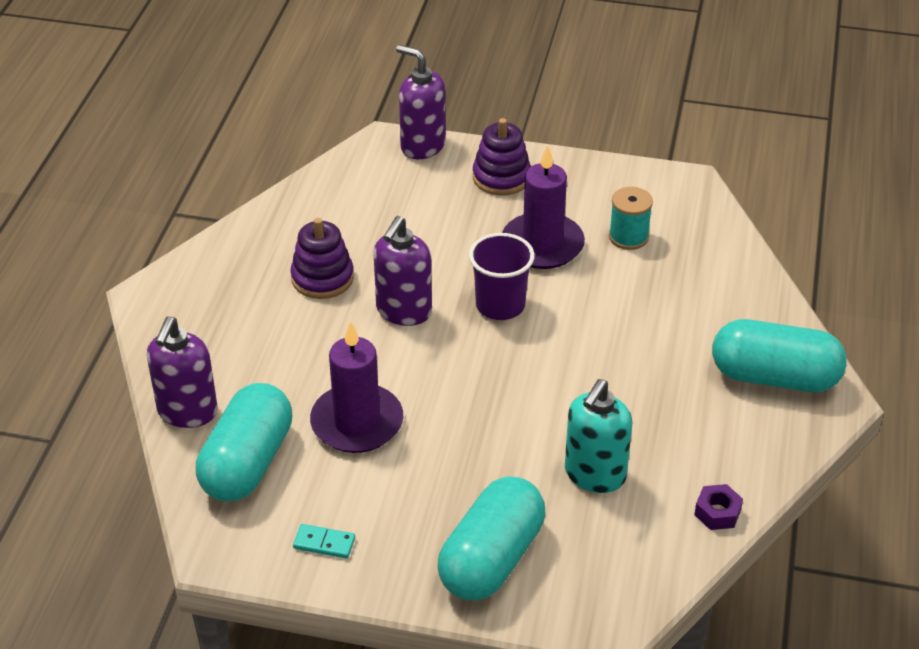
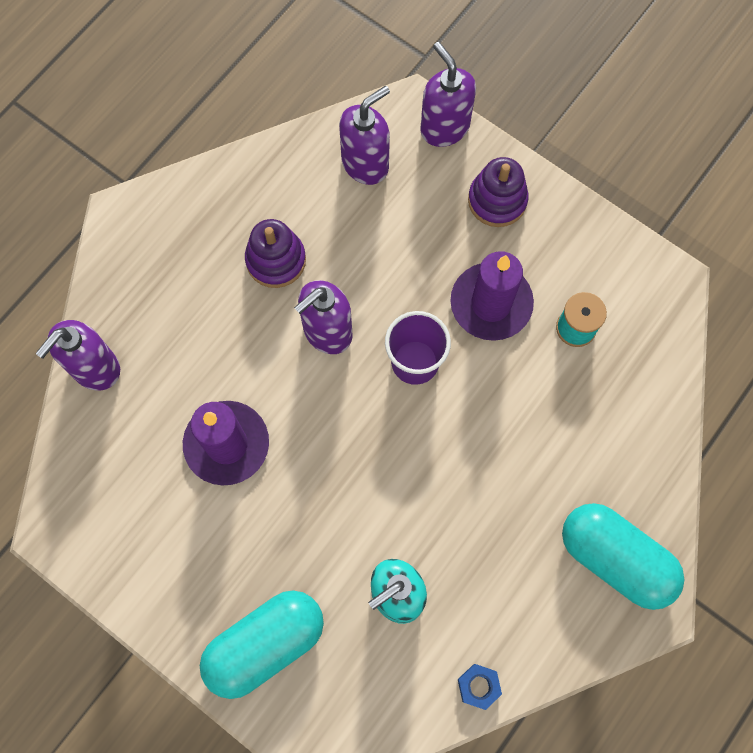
camera: 25 degrees right, 30 degrees up
(247, 463) = (118, 448): turquoise capsule -> none
(324, 543) = (140, 563): turquoise domino -> none
(365, 189) = (365, 164): none -> purple soap dispenser
(717, 512) = (478, 686): purple nut -> blue nut

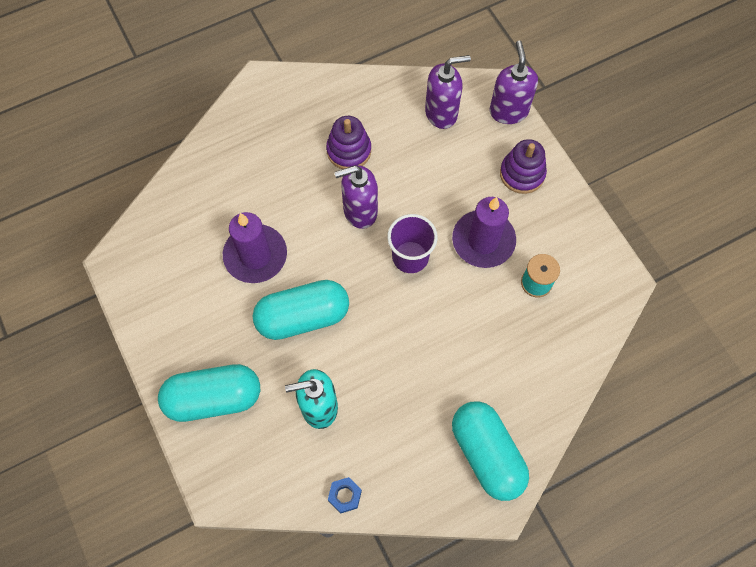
camera: 25 degrees right, 5 degrees down
(95, 368) = (195, 170): purple soap dispenser -> none
(323, 494) = (303, 317): none -> turquoise capsule

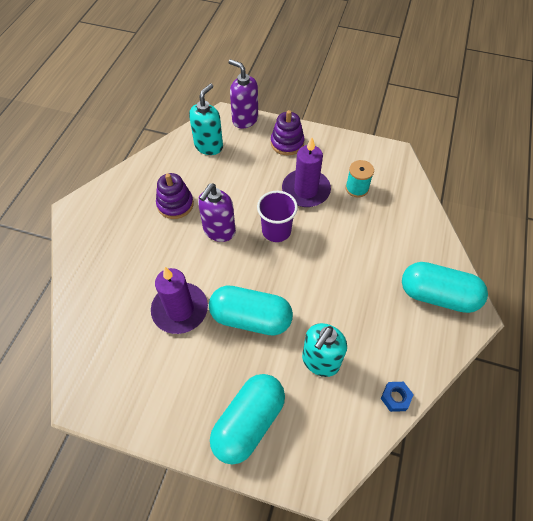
camera: 45 degrees left, 10 degrees down
(303, 317) = (251, 318): turquoise capsule -> turquoise capsule turned 75 degrees clockwise
(441, 113) = (209, 146): purple soap dispenser -> turquoise soap dispenser

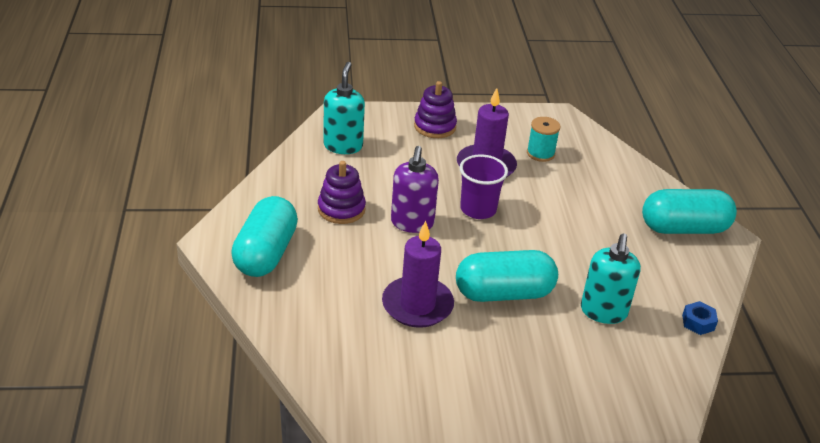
camera: 25 degrees left, 20 degrees down
(245, 119) = (369, 113): purple soap dispenser -> none
(248, 422) = (564, 383): turquoise capsule -> turquoise capsule (265, 253)

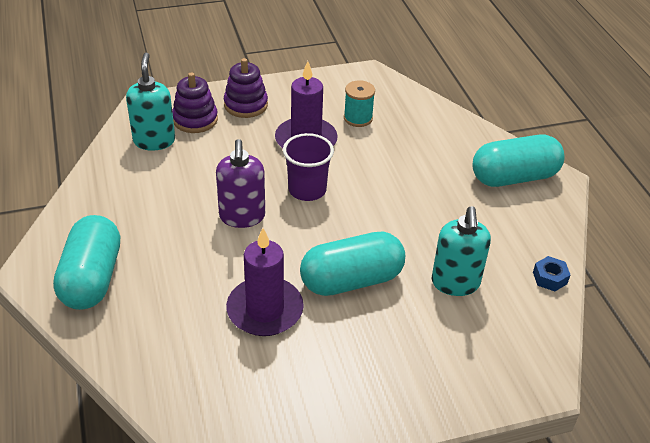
camera: 10 degrees left, 5 degrees up
(341, 209) = (165, 213): purple stacking toy -> purple stacking toy (195, 119)

